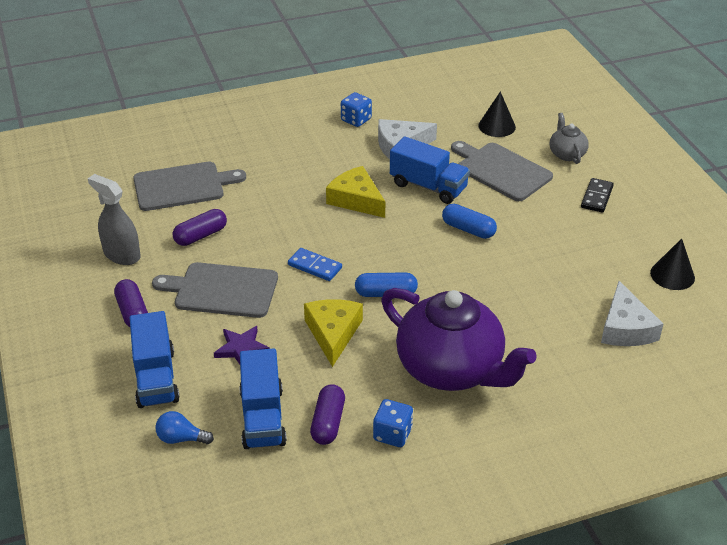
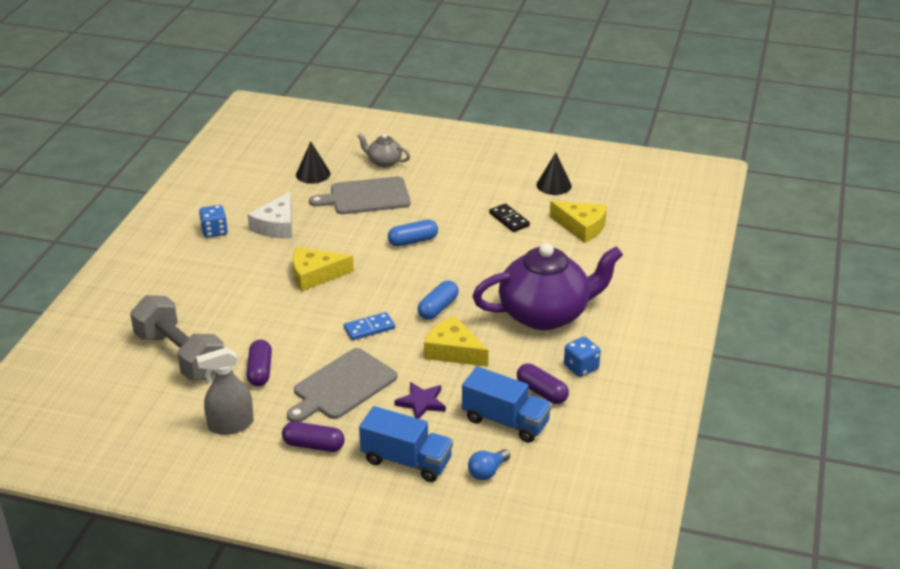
camera: 55 degrees left, 5 degrees down
(183, 186) = (180, 355): grey cutting board -> grey dumbbell
(428, 186) = (342, 236): blue truck -> none
(596, 197) = (445, 173): black domino -> black domino (509, 219)
(625, 328) = (581, 227): white cheese -> yellow cheese

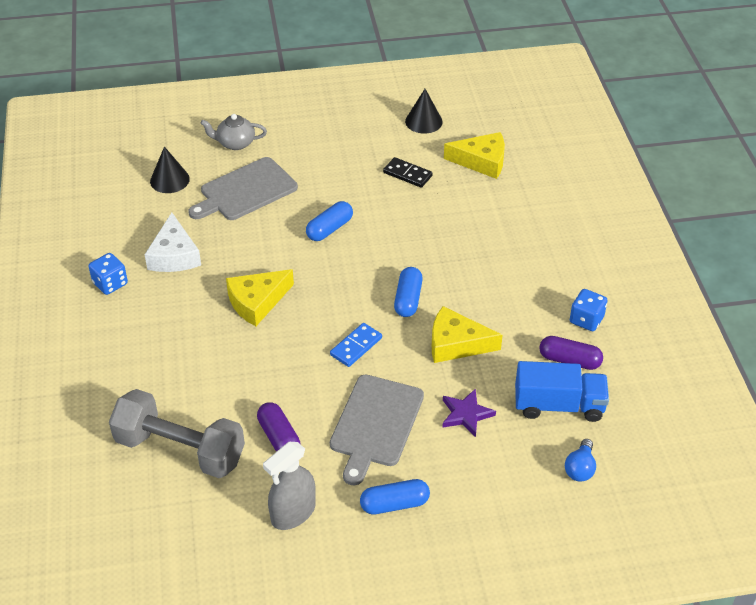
camera: 25 degrees left, 10 degrees up
(313, 445) = (394, 504): purple capsule -> blue capsule
(406, 461) = (497, 486): blue truck -> none
(545, 314) = (514, 272): purple teapot -> none

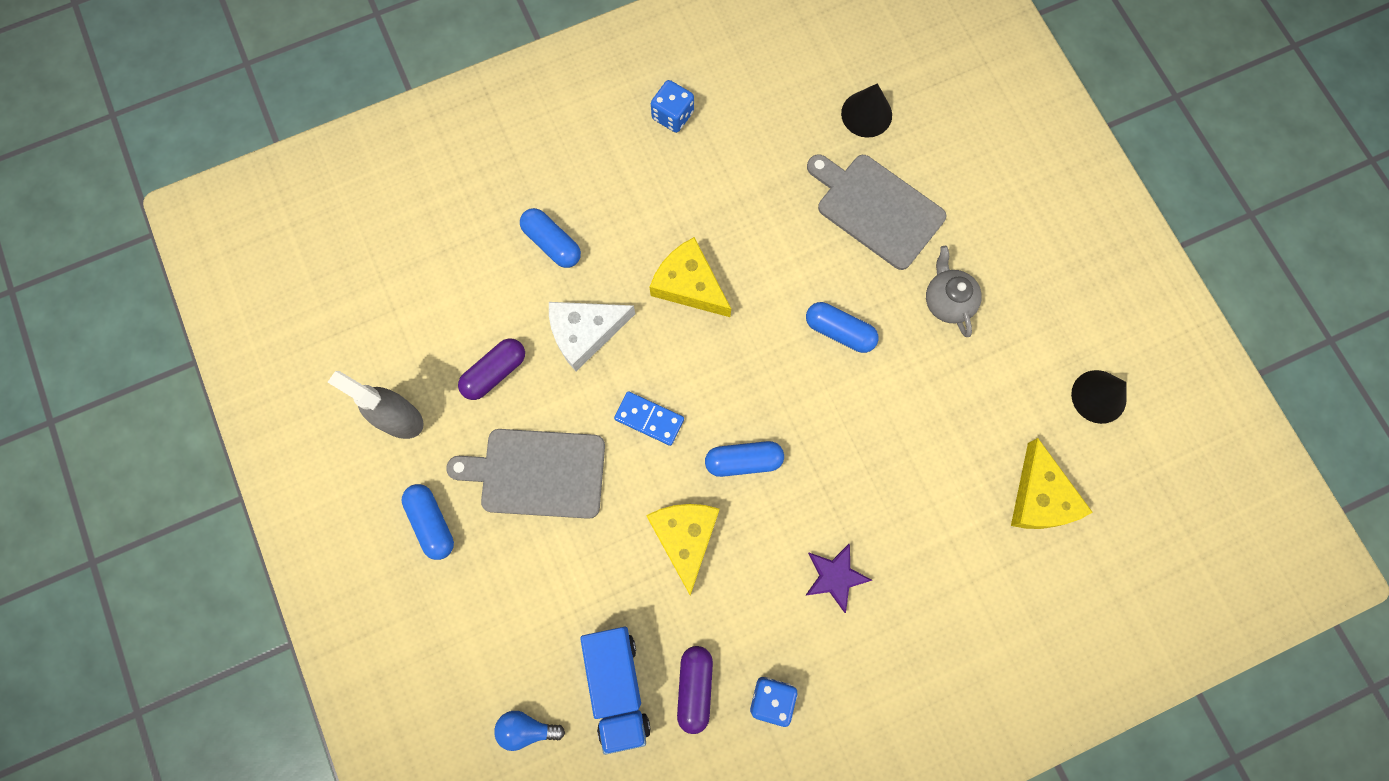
camera: 75 degrees right, 30 degrees up
(174, 255) = (738, 166): white cheese -> white cheese (585, 332)
(180, 449) = (455, 276): grey dumbbell -> none
(182, 379) = (552, 243): none -> blue capsule
(235, 143) = (963, 166): grey teapot -> grey teapot (948, 301)
(407, 174) = (977, 402): black domino -> none
(466, 414) = (576, 574): purple star -> purple star (835, 577)

